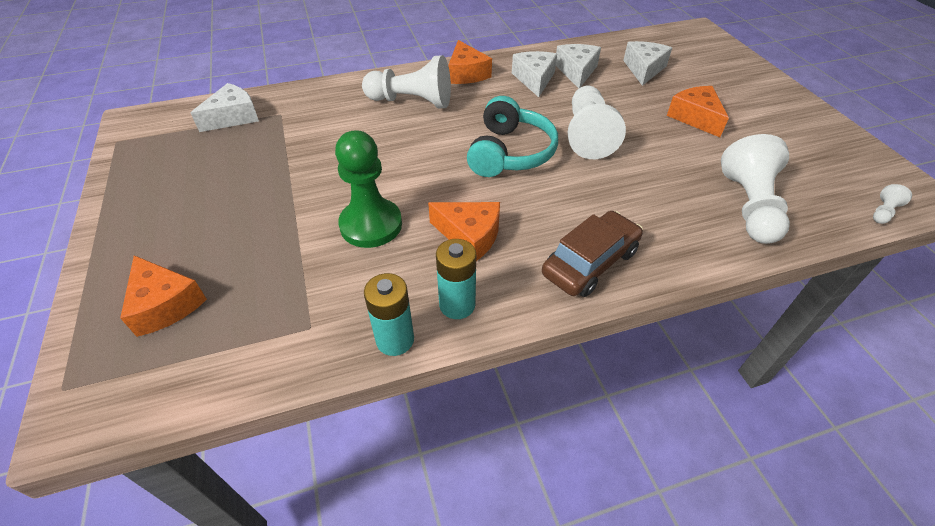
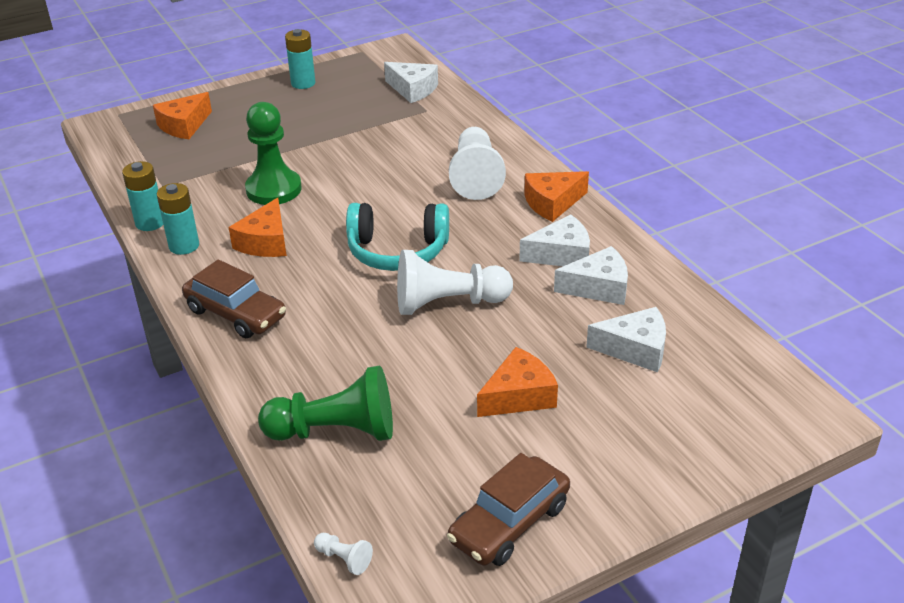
camera: 80 degrees right, 10 degrees down
(149, 189) = (303, 83): none -> turquoise battery
(749, 206) = (335, 431): white pawn -> green pawn
(819, 137) = (509, 523): none -> brown car

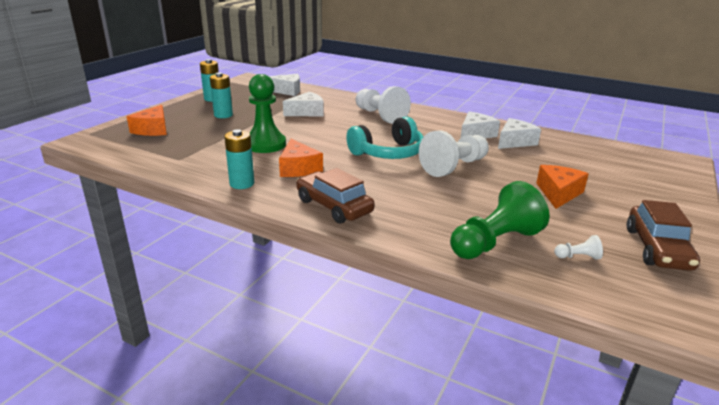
camera: 35 degrees left, 10 degrees down
(150, 223) = (197, 179): turquoise battery -> turquoise battery (223, 115)
(236, 313) = (334, 206): brown car -> brown car turned 135 degrees counterclockwise
(344, 559) = (614, 305): white pawn -> white pawn (577, 257)
(552, 203) = (436, 117): orange cheese -> none
(635, 349) = (573, 159): white cheese -> white cheese (307, 112)

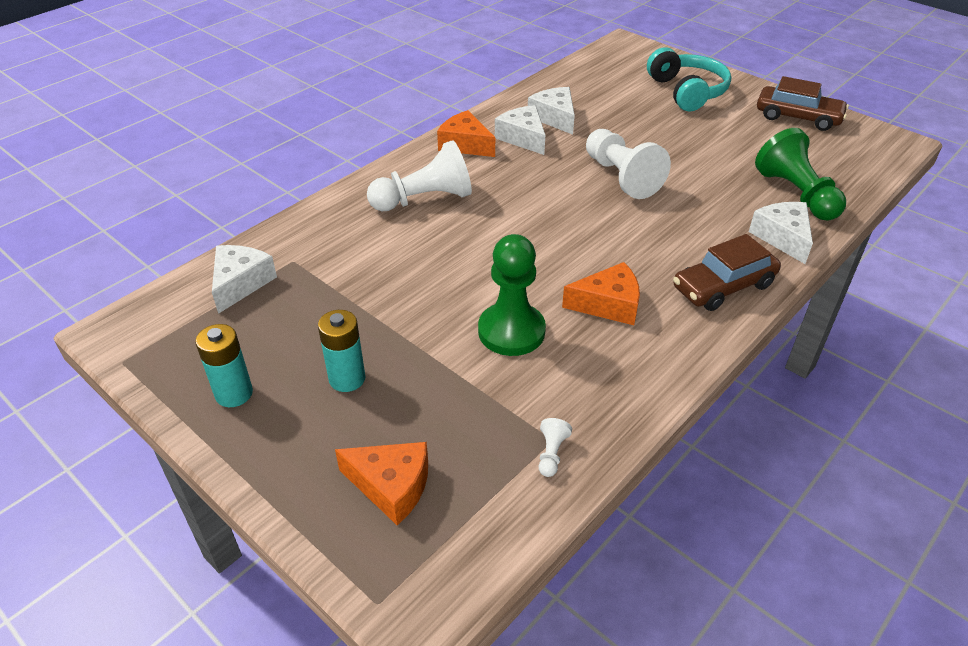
camera: 75 degrees left, 15 degrees up
(242, 184) = (654, 365): turquoise battery -> none
(307, 112) = (376, 271): white cheese -> white cheese (782, 237)
(388, 153) = (570, 217): turquoise headphones -> turquoise headphones (687, 91)
(558, 193) = (694, 131): orange cheese -> orange cheese (465, 144)
(577, 257) = (816, 158): white pawn -> white pawn (551, 454)

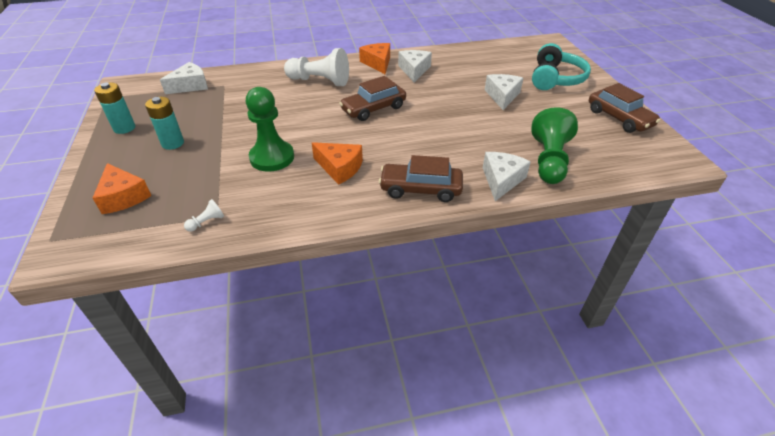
camera: 35 degrees right, 0 degrees up
(544, 210) = (373, 109): none -> brown car
(554, 118) = (447, 66): white cheese -> white cheese (502, 96)
(621, 177) = (443, 109): white pawn -> none

